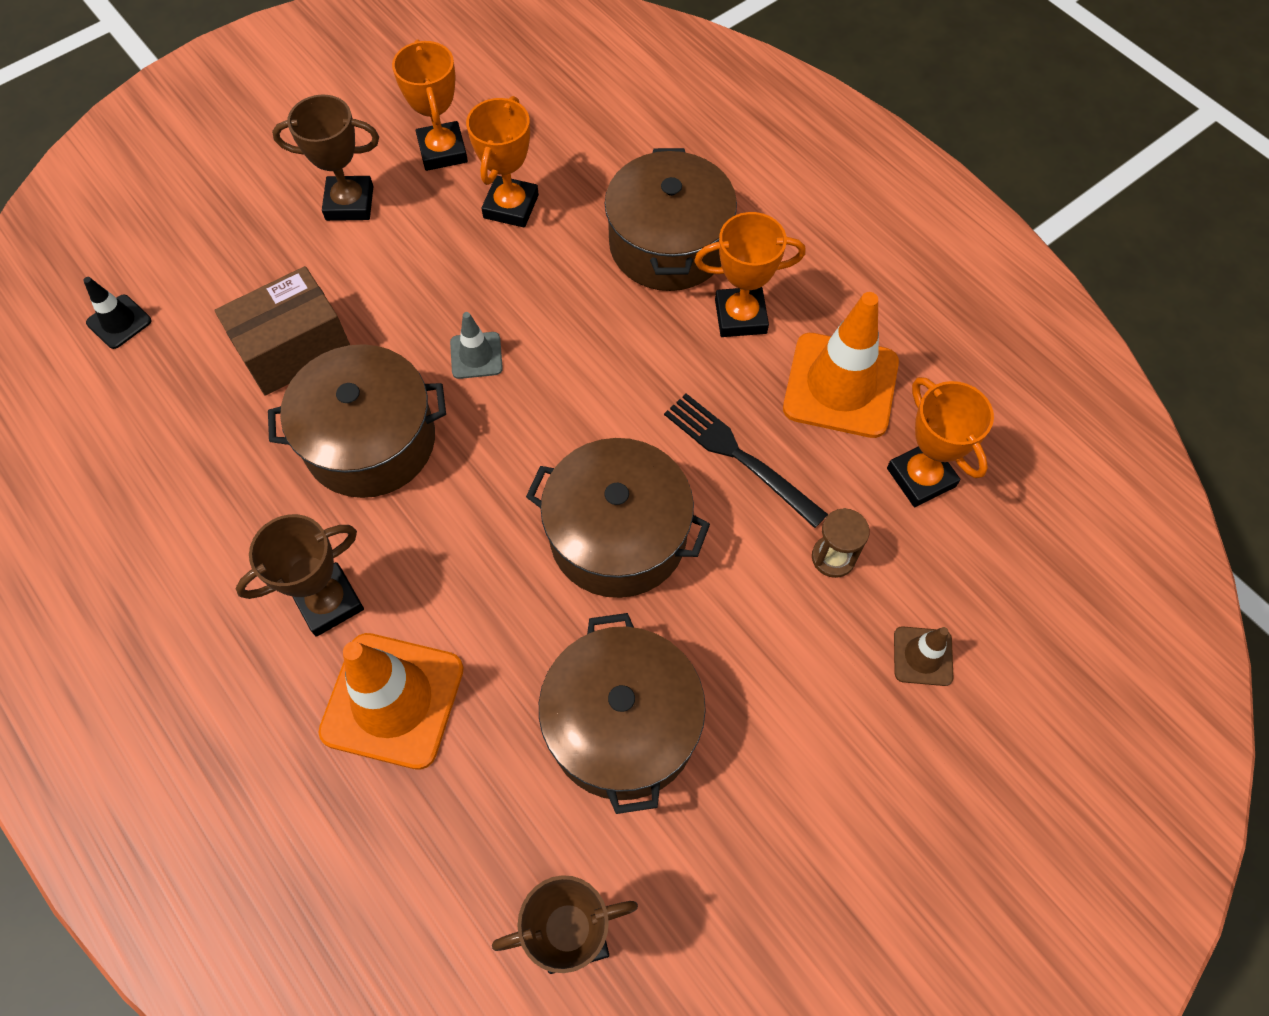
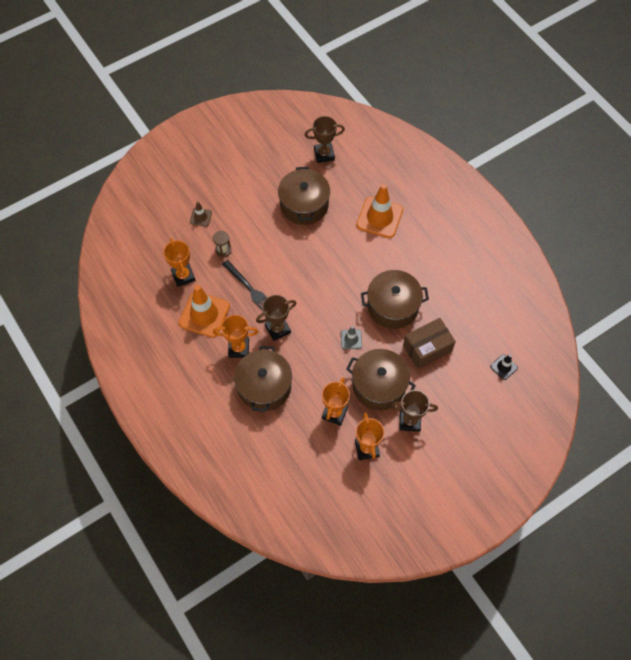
camera: 175 degrees left, 0 degrees up
(329, 602) = (403, 249): brown trophy -> brown trophy (277, 329)
(618, 535) = (299, 264): brown pot -> brown pot (379, 385)

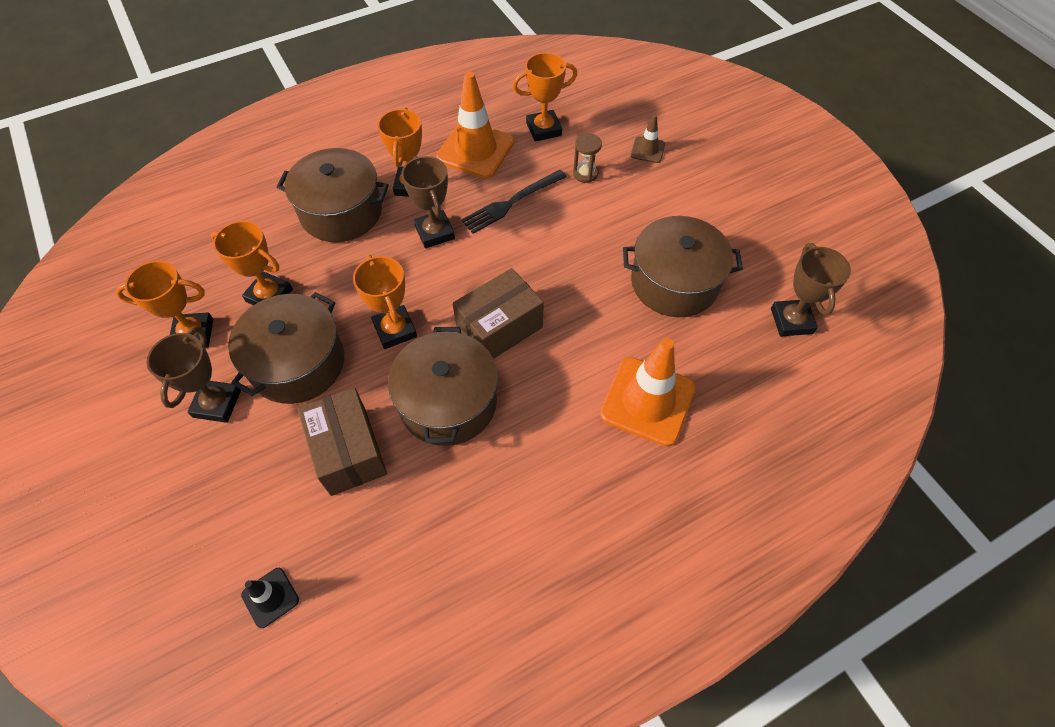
camera: 95 degrees right, 5 degrees down
(343, 287) = (499, 328): none -> brown box
(351, 339) = (395, 330): grey traffic cone -> orange trophy

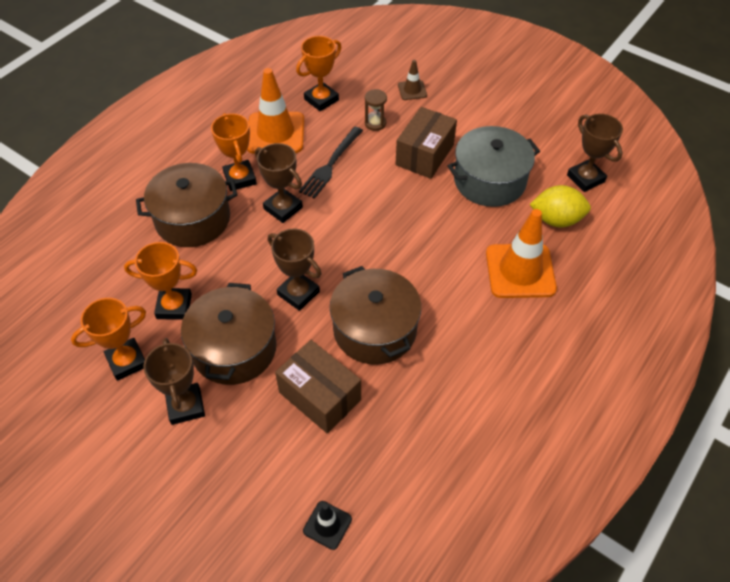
camera: 25 degrees left, 5 degrees down
(395, 330) = (298, 293): orange trophy -> brown trophy
(499, 328) = (380, 261): brown box -> brown box (424, 155)
(674, 282) = (489, 181): brown pot -> grey pot
(726, 357) = (556, 220): none -> yellow lemon

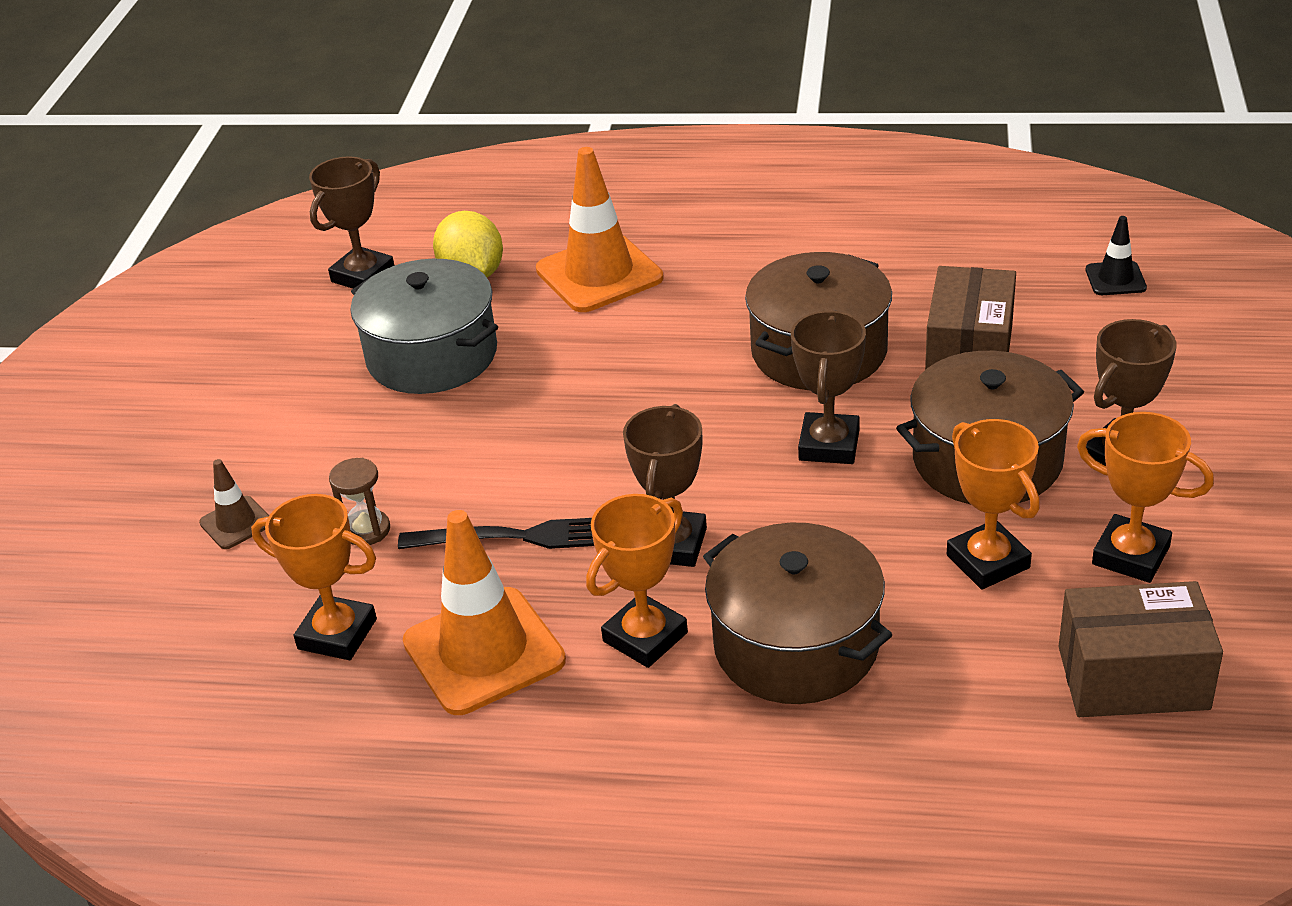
camera: 115 degrees left, 15 degrees down
(424, 155) = (415, 441): brown box -> brown box (1133, 678)

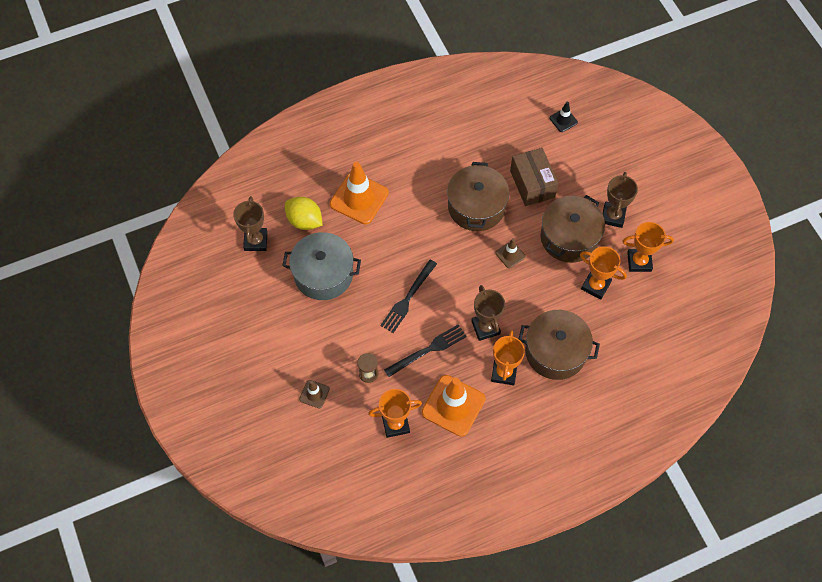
camera: 35 degrees left, 25 degrees up
(555, 442) = (408, 298): none -> black fork
(829, 445) = (510, 254): brown trophy -> brown traffic cone
(1133, 678) = (666, 314): brown box -> none

